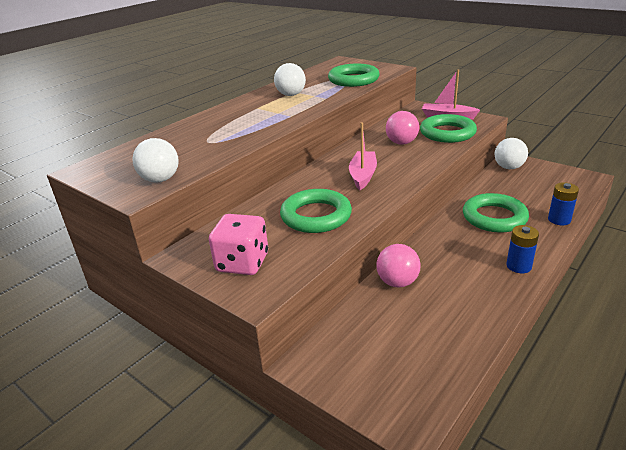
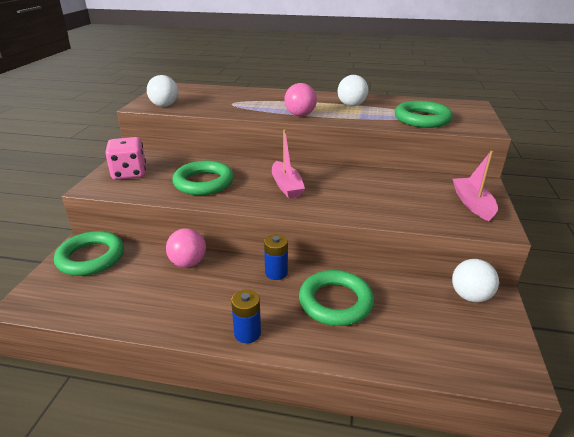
camera: 60 degrees right, 0 degrees up
(363, 175) = (286, 186): pink boat -> pink boat turned 90 degrees clockwise
(401, 143) = (373, 190): pink ball -> pink ball (300, 115)
(447, 133) = (426, 211): green ring -> green ring (91, 257)
(559, 220) = (368, 356): blue battery -> blue battery (276, 273)

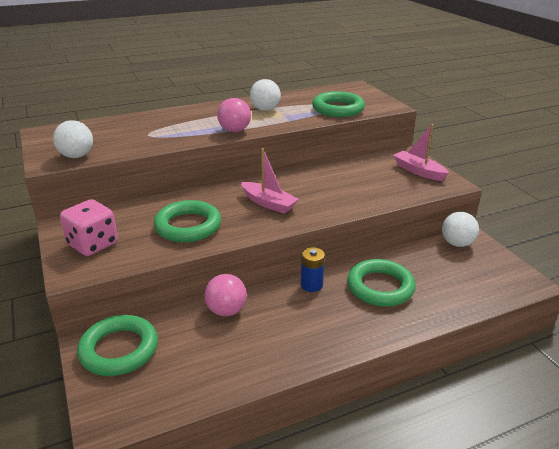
camera: 35 degrees left, 0 degrees up
(247, 333) = (346, 341): blue battery -> none

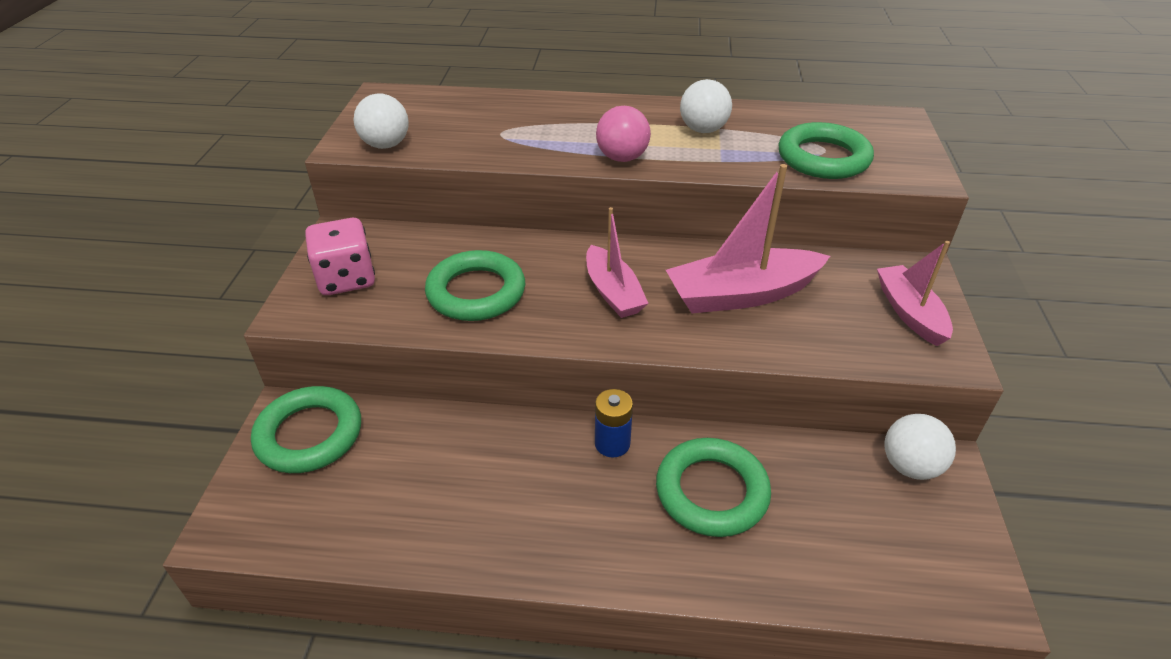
camera: 30 degrees right, 10 degrees up
(226, 310) = (469, 434): pink ball -> none
(336, 186) = (741, 294): none -> pink boat

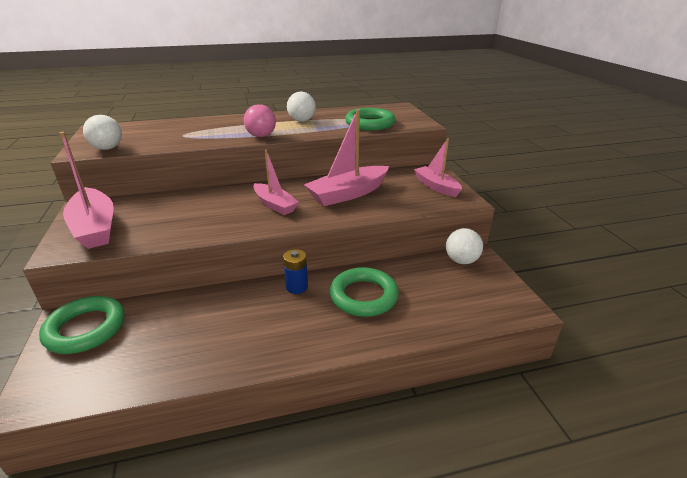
camera: 20 degrees left, 10 degrees down
(346, 279) = (95, 227): pink dice -> pink boat
(476, 292) = (188, 219): green ring -> none

